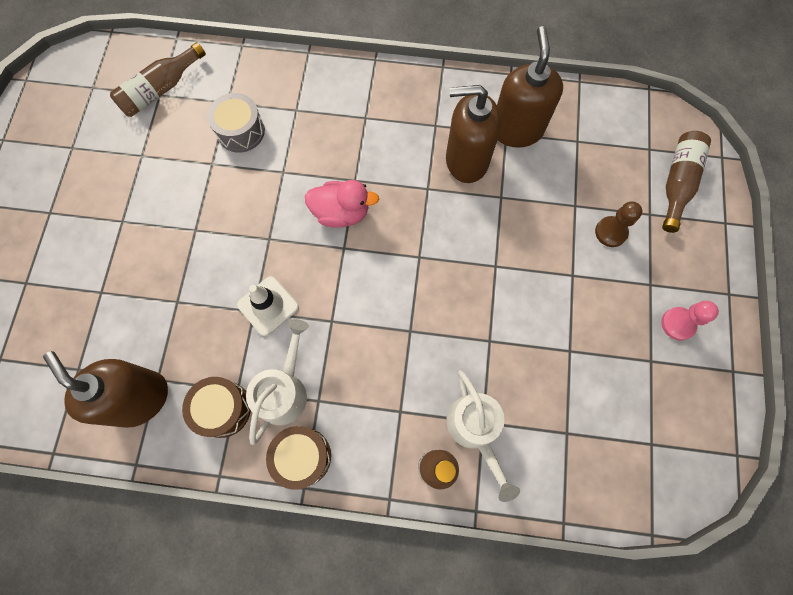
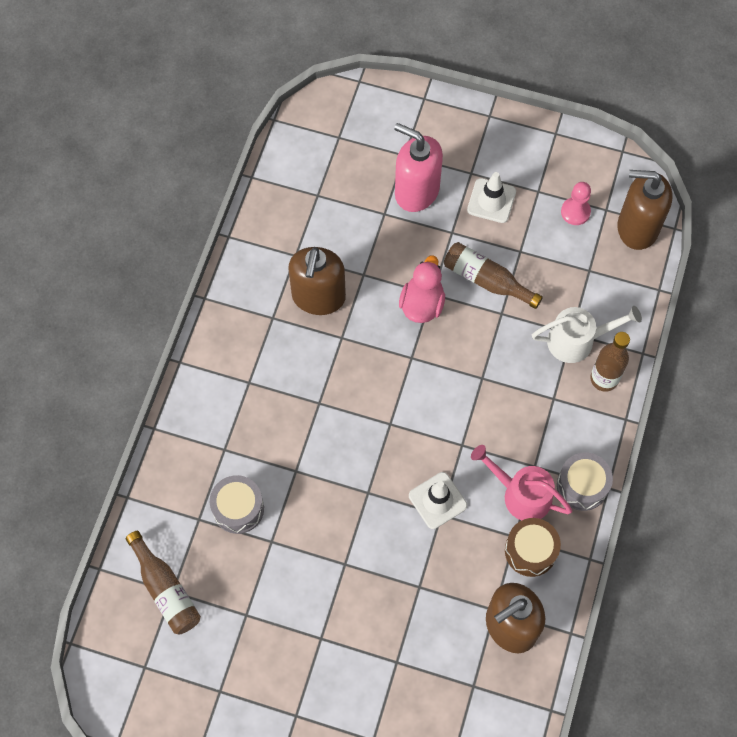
camera: 80 degrees left, 5 degrees down
(285, 390) = (520, 494): white watering can -> pink watering can
(302, 457) = (582, 486): brown drum -> grey drum
(341, 213) = (352, 421): pink duck -> pink duck (422, 304)
(516, 130) = (294, 245): brown soap dispenser -> brown soap dispenser (637, 228)
(611, 232) = (416, 191): brown pawn -> pink soap dispenser
(623, 311) = (491, 201): none -> white traffic cone
(677, 183) = (378, 125): brown bottle -> brown bottle (486, 280)
(678, 324) = (509, 162): pink pawn -> pink pawn (575, 212)

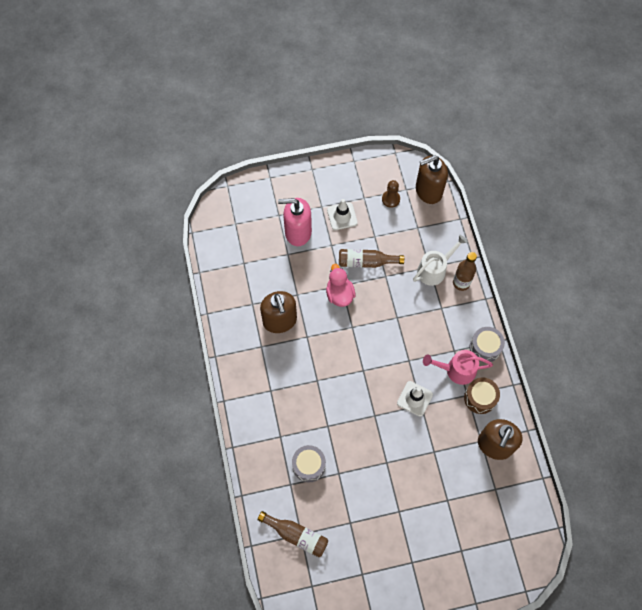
camera: 30 degrees left, 0 degrees up
(575, 212) = (390, 199): pink pawn -> brown pawn

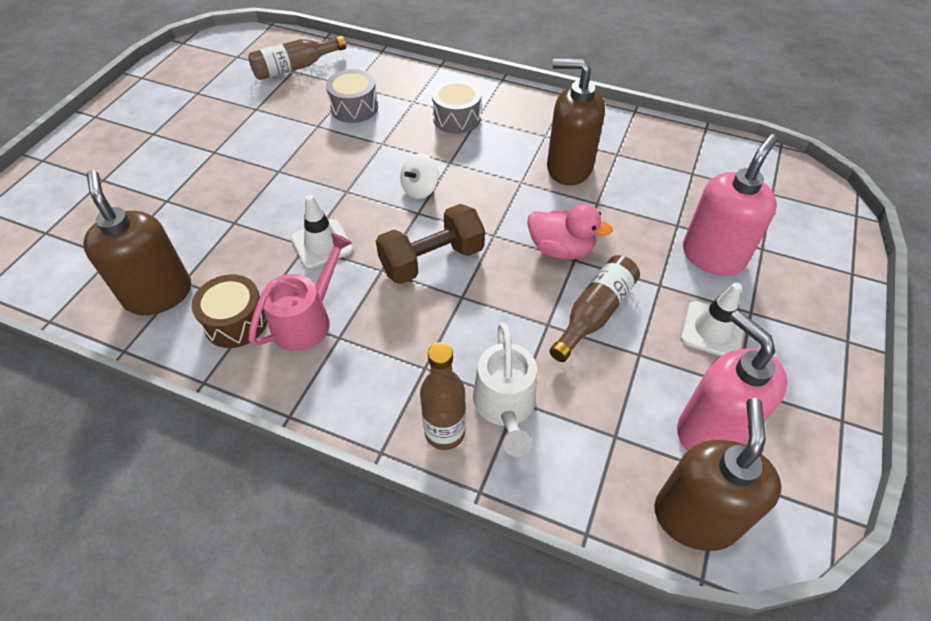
camera: 125 degrees right, 15 degrees down
(347, 381) = (420, 189): none -> white spinning top
(387, 343) = (432, 260): none -> brown dumbbell
(390, 199) = (711, 430): brown pawn -> pink soap dispenser
(485, 347) = (300, 386): grey drum -> grey drum (456, 118)

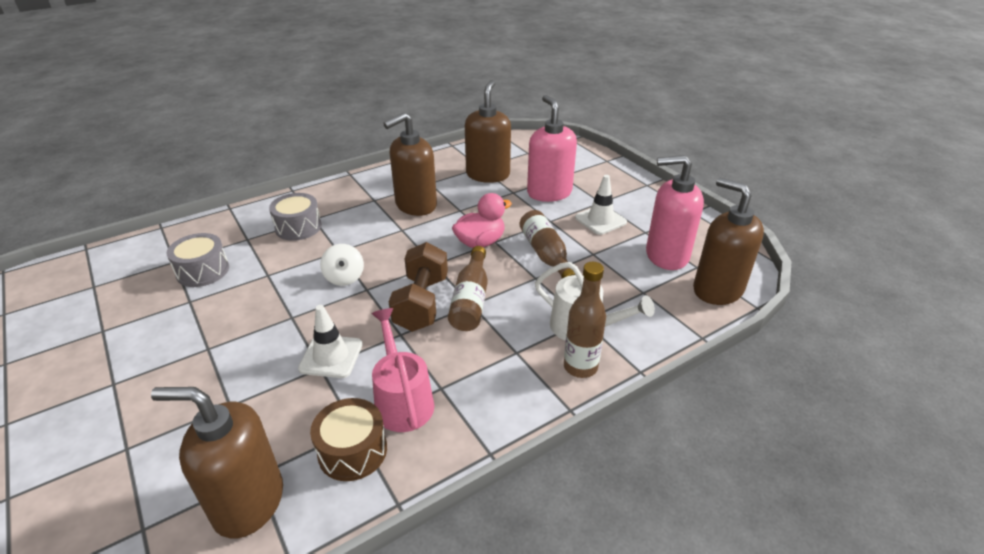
camera: 55 degrees left, 15 degrees down
(295, 67) = (92, 283): brown bottle -> brown bottle (471, 300)
(685, 187) = (488, 174): none -> brown soap dispenser

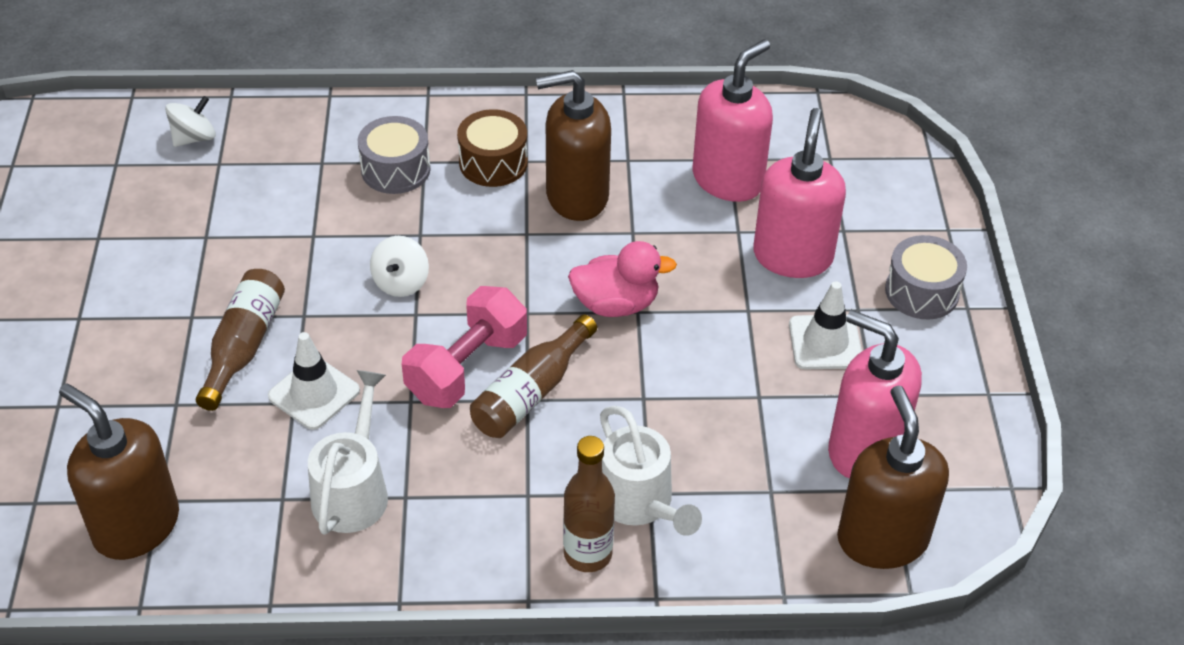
camera: 30 degrees right, 10 degrees up
(147, 254) = (194, 138): none -> white spinning top
(203, 271) = (243, 195): grey drum -> grey drum (922, 292)
(352, 451) = (264, 523): brown drum -> brown drum (493, 162)
(402, 400) = (353, 489): pink watering can -> white watering can
(421, 303) = (467, 367): brown dumbbell -> pink dumbbell
(488, 174) = (728, 179): brown soap dispenser -> pink soap dispenser
(546, 255) = (690, 367): brown bottle -> brown bottle (244, 346)

